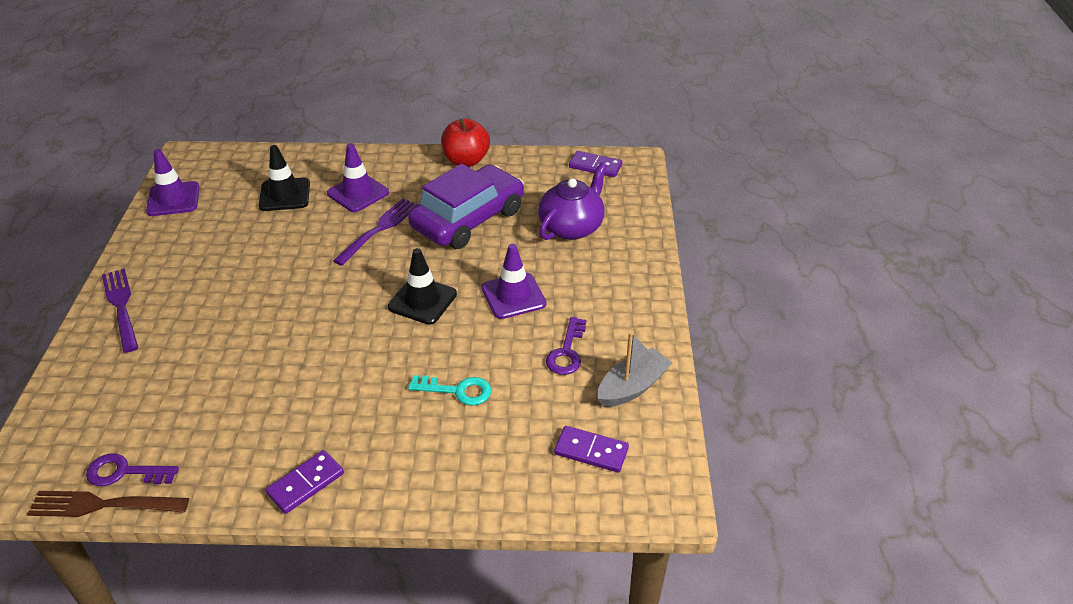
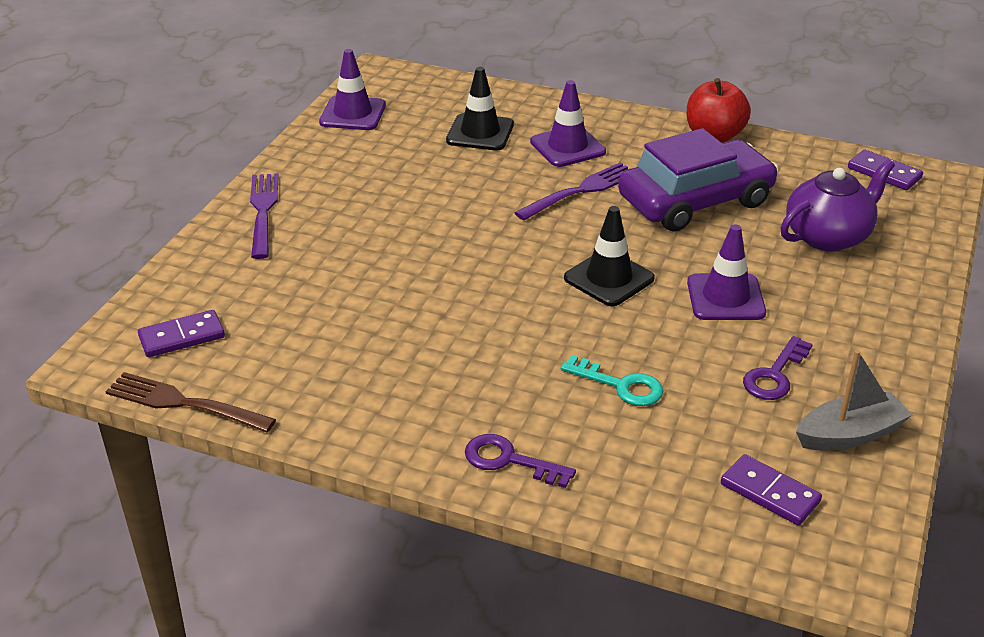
camera: 20 degrees right, 5 degrees down
(124, 472) = (216, 377): purple key -> purple key (509, 460)
(306, 484) = (409, 439): purple domino -> purple domino (182, 337)

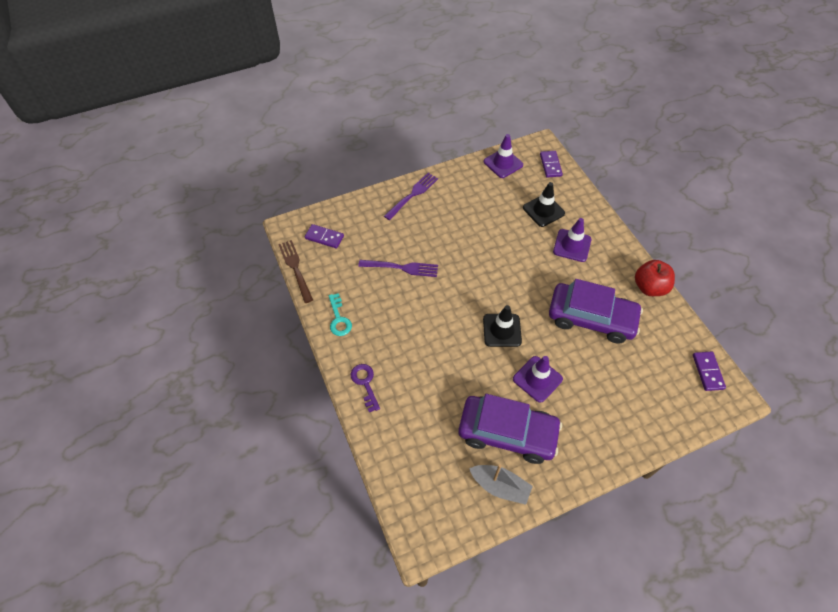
camera: 45 degrees right, 20 degrees up
(580, 191) = (547, 275): purple fork -> purple fork (401, 268)
(620, 385) = (442, 385): turquoise key -> turquoise key (339, 319)
(769, 493) = (435, 481): purple domino -> purple domino (550, 165)
(774, 375) = (507, 433): purple key -> purple car
(828, 236) = (627, 385): purple teapot -> none

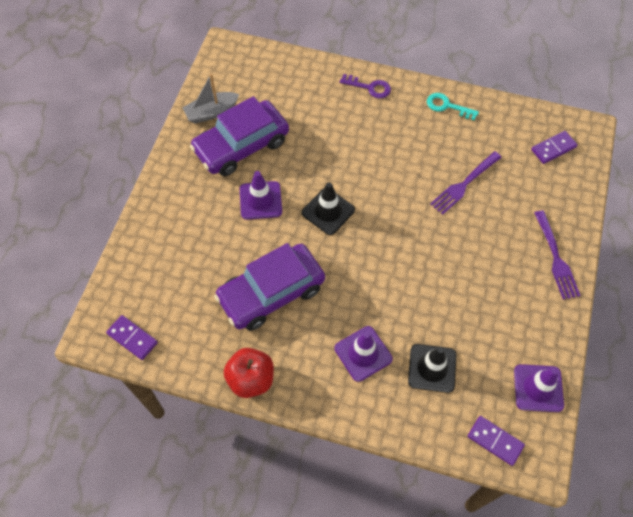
camera: 130 degrees right, 5 degrees up
(296, 269) = (530, 107): brown fork -> none

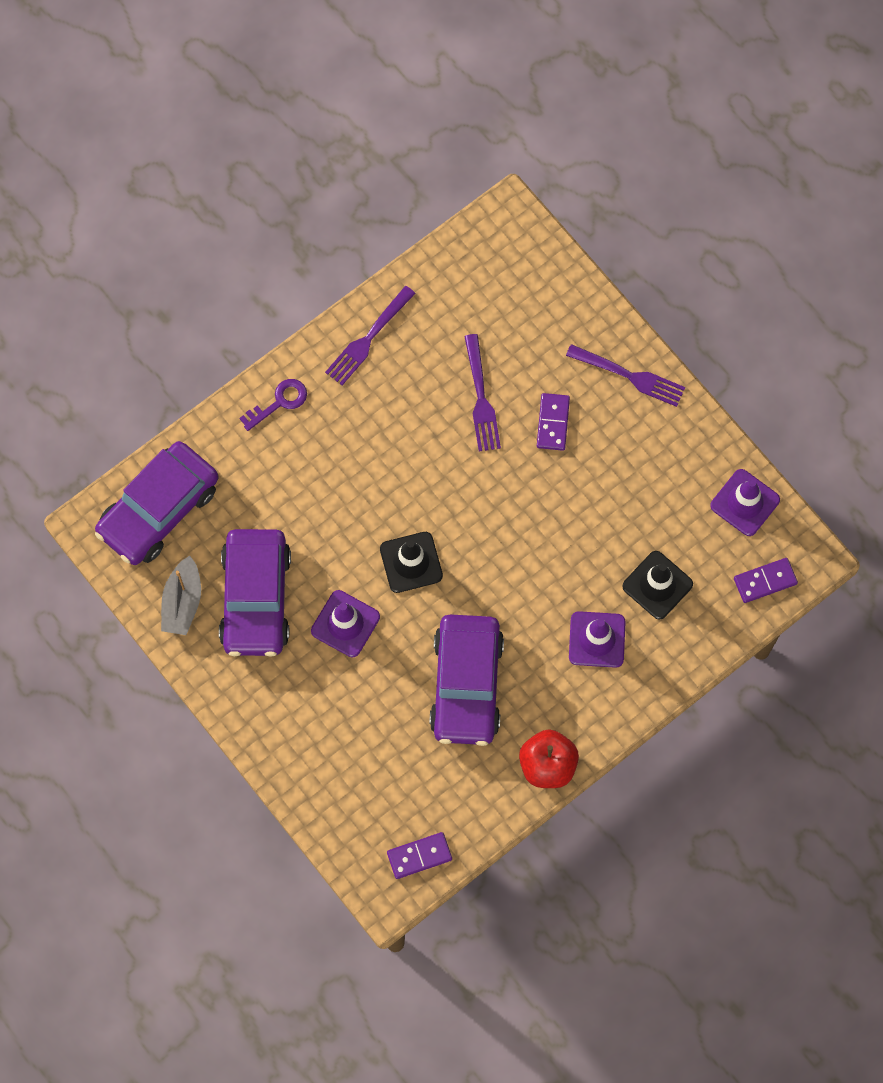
camera: 55 degrees left, 10 degrees up
(258, 70) = (158, 509): none -> purple car
(447, 106) = (368, 338): turquoise key -> purple fork
(553, 148) = (505, 271): purple domino -> purple domino (552, 423)

